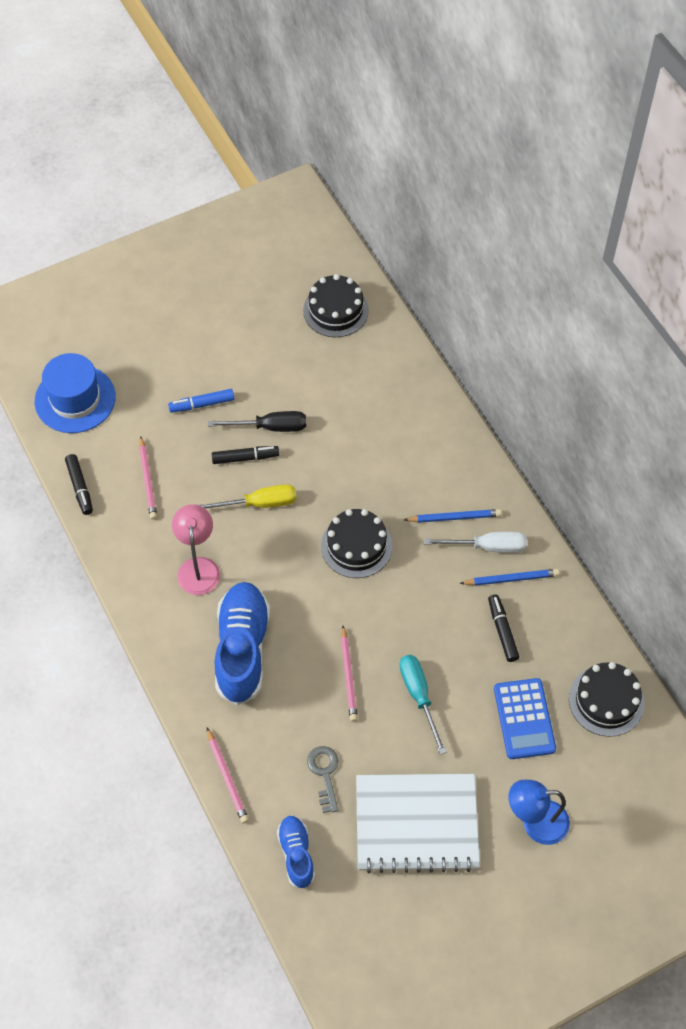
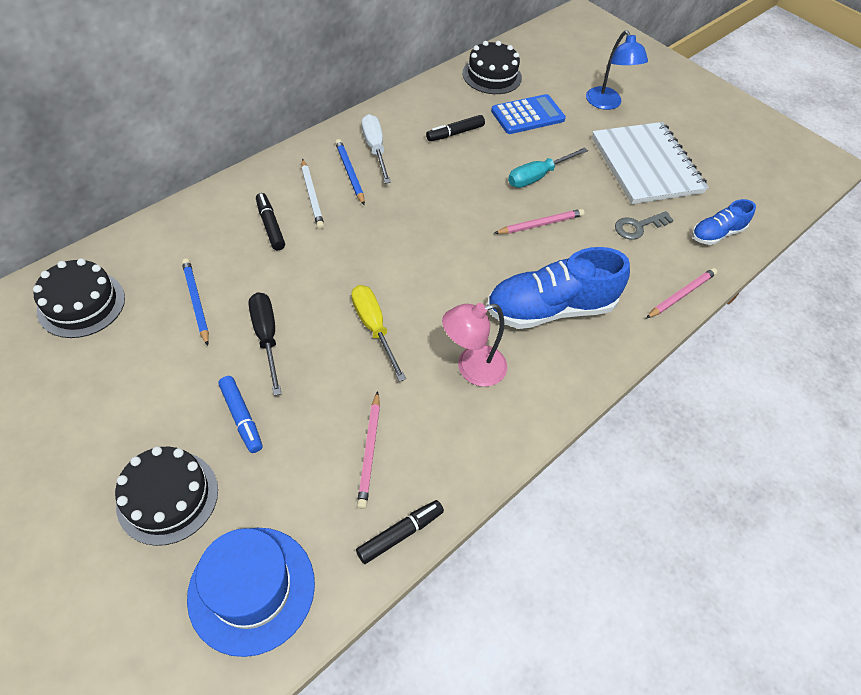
camera: 110 degrees left, 5 degrees down
(148, 480) = (369, 451): pink pencil -> pink pencil turned 120 degrees clockwise
(245, 458) = (315, 353): black marker -> black marker (270, 225)
(356, 546) = (402, 238): black cake -> black cake (168, 497)
(427, 480) = (312, 196): none -> white pencil
(511, 579) = (403, 132): blue pencil -> blue pencil (196, 301)

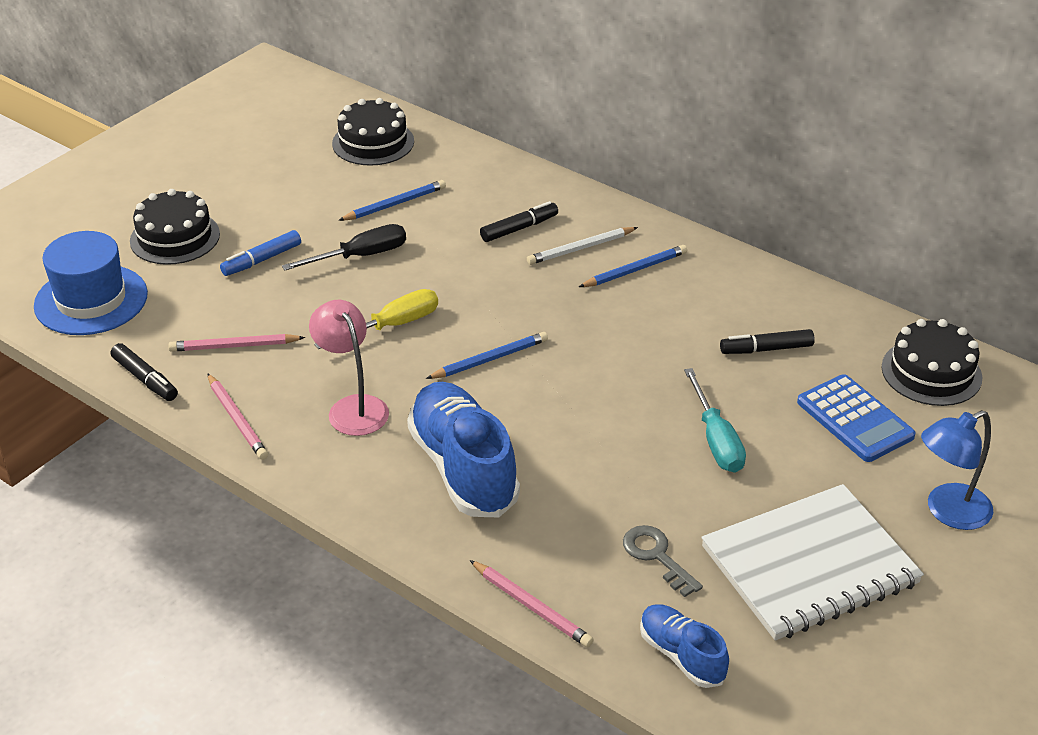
camera: 85 degrees right, 15 degrees down
(375, 149) = (692, 283): white screwdriver -> none
(432, 273) = (490, 359): none -> blue pencil
(455, 133) = (766, 349): black marker -> black marker turned 60 degrees counterclockwise
(537, 176) = (716, 440): turquoise screwdriver -> turquoise screwdriver turned 150 degrees counterclockwise
(540, 224) = (616, 449): pink pencil -> pink pencil (237, 419)

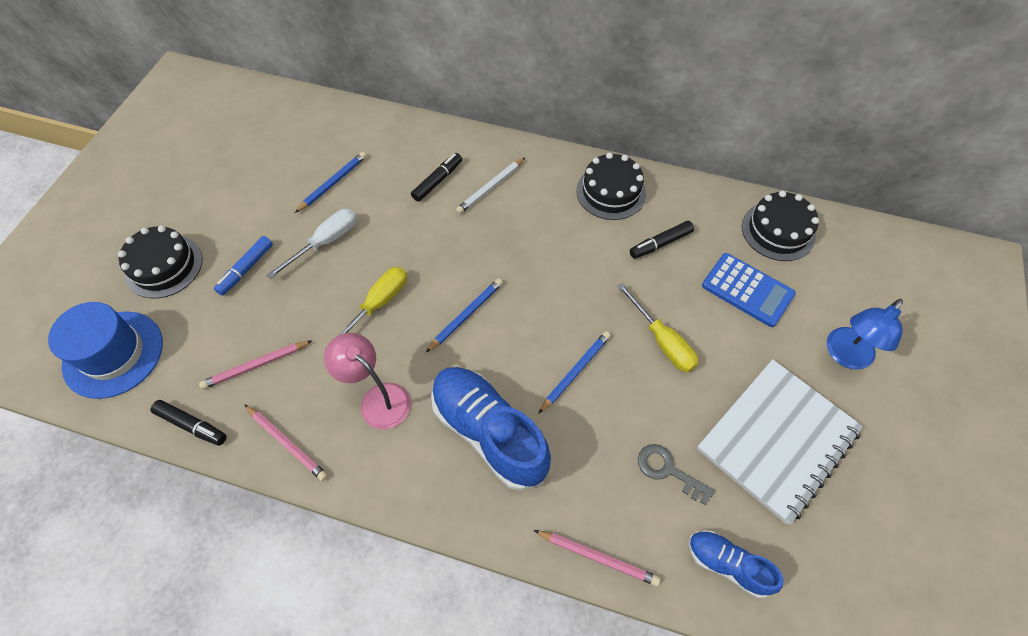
camera: 20 degrees left, 20 degrees up
(360, 256) = (325, 242): black screwdriver -> white screwdriver
(373, 142) = (293, 127): black cake -> black cake (611, 192)
(635, 270) = (538, 196): blue pencil -> blue pencil (575, 371)
(716, 440) = (662, 341): turquoise screwdriver -> yellow screwdriver

